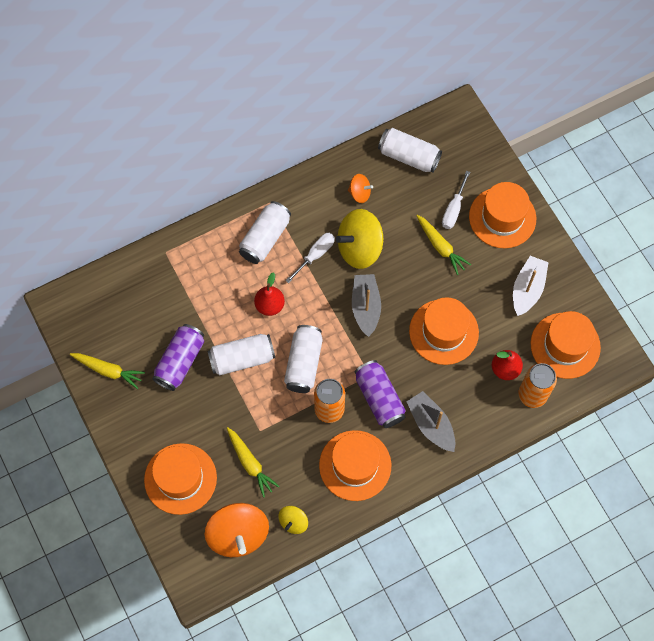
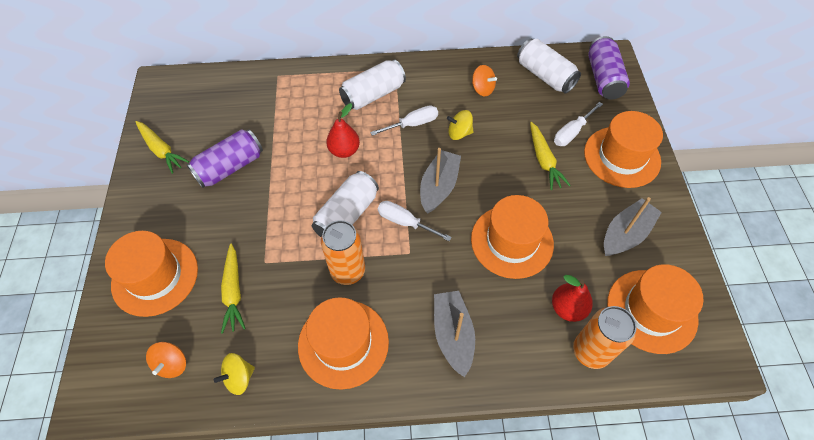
camera: 25 degrees right, 10 degrees down
(238, 535) = (172, 364): orange spinning top -> orange spinning top, size x0.51
(242, 359) = (289, 187): white can -> none
(353, 350) = (405, 222): none -> white screwdriver
(359, 248) = (459, 133): yellow spinning top -> yellow spinning top, size x0.51
(379, 398) = (408, 281): purple can -> purple can (603, 78)
(527, 289) = (625, 234): white boat -> grey boat

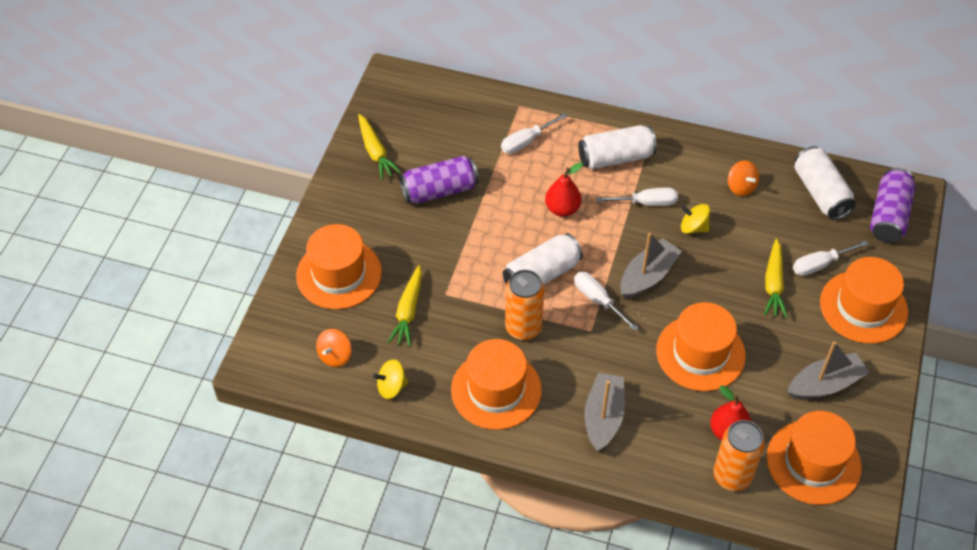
camera: 20 degrees right, 5 degrees down
(293, 103) = (526, 141): none -> white screwdriver

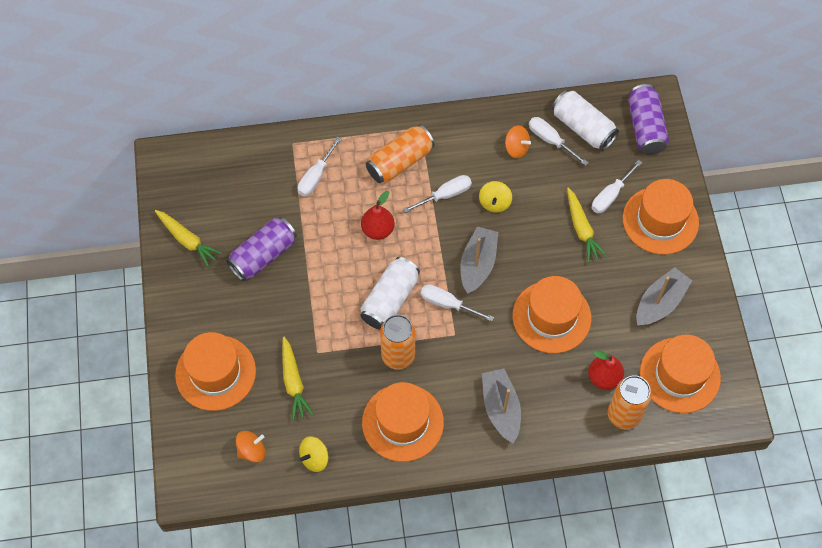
camera: 25 degrees left, 10 degrees up
(335, 356) = (252, 451): orange spinning top -> orange spinning top turned 120 degrees counterclockwise
(615, 158) = (400, 162): white can -> orange can
(693, 227) = (494, 203): yellow spinning top -> yellow spinning top turned 75 degrees counterclockwise
(780, 192) = (550, 140): none -> white screwdriver

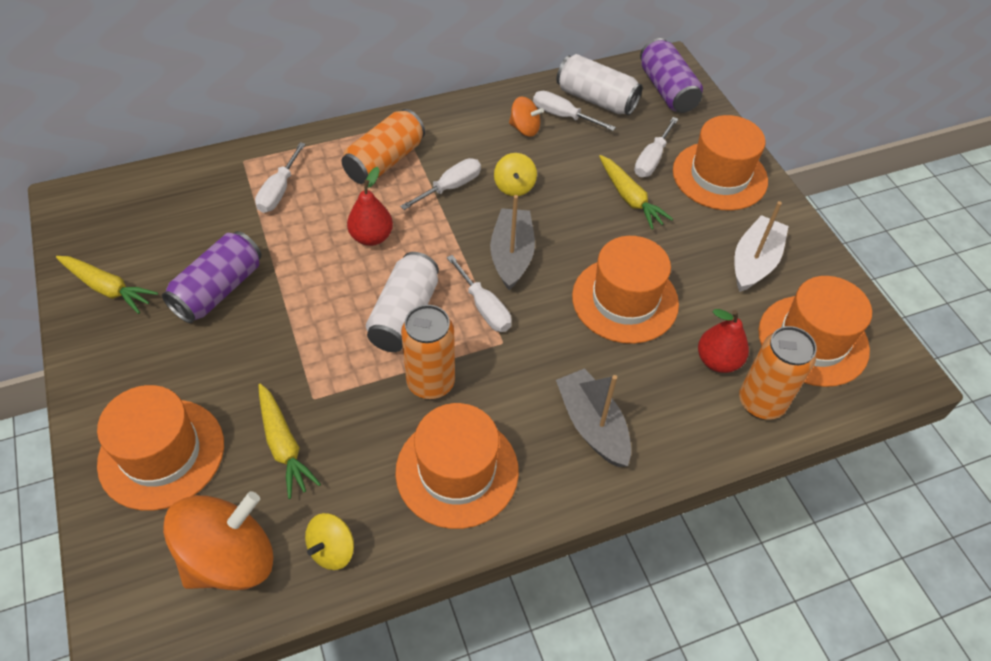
camera: 15 degrees left, 10 degrees down
(252, 451) = (230, 558): orange spinning top -> orange spinning top, size x1.98
(447, 304) = (484, 307): white screwdriver -> white screwdriver turned 135 degrees counterclockwise
(660, 303) = (754, 262): grey boat -> white boat

